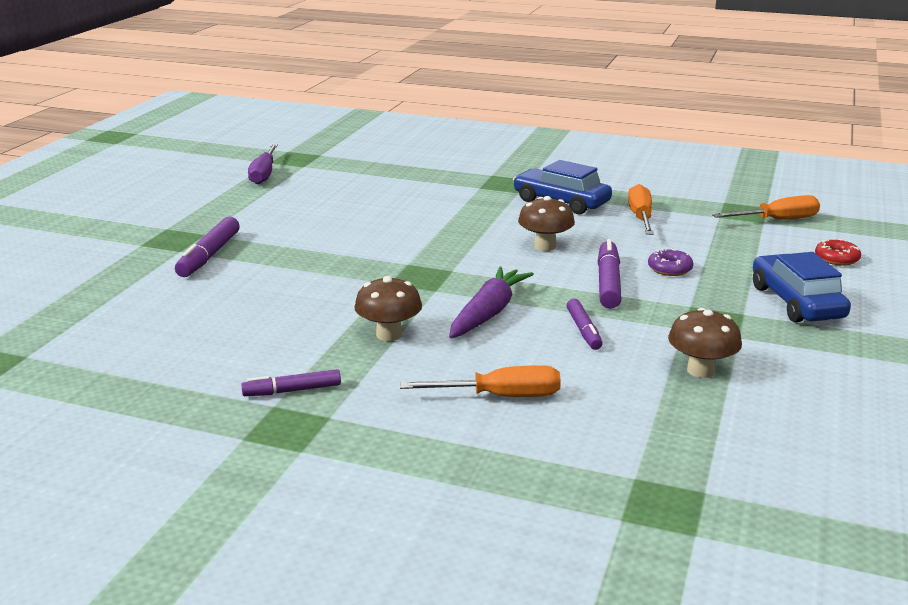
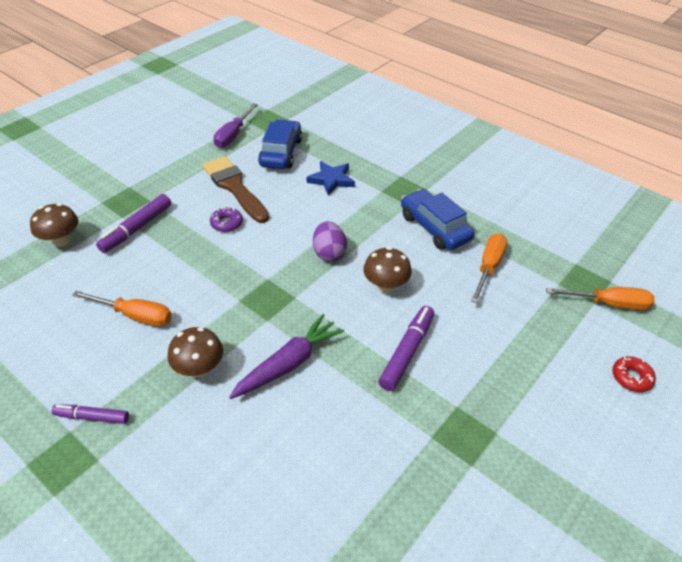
camera: 20 degrees right, 20 degrees up
(304, 209) = (234, 187): none -> brown brush
(415, 188) = (331, 180): none -> blue star
(462, 236) = (329, 253): none -> purple egg
(500, 396) = (231, 480): orange screwdriver -> orange screwdriver (135, 316)
(584, 330) = (348, 412): purple marker -> none
(669, 269) = (470, 348): purple donut -> purple donut (226, 223)
(701, 370) = (410, 503): brown mushroom -> brown mushroom (61, 240)
(796, 302) = (554, 432): blue car -> blue car (281, 152)

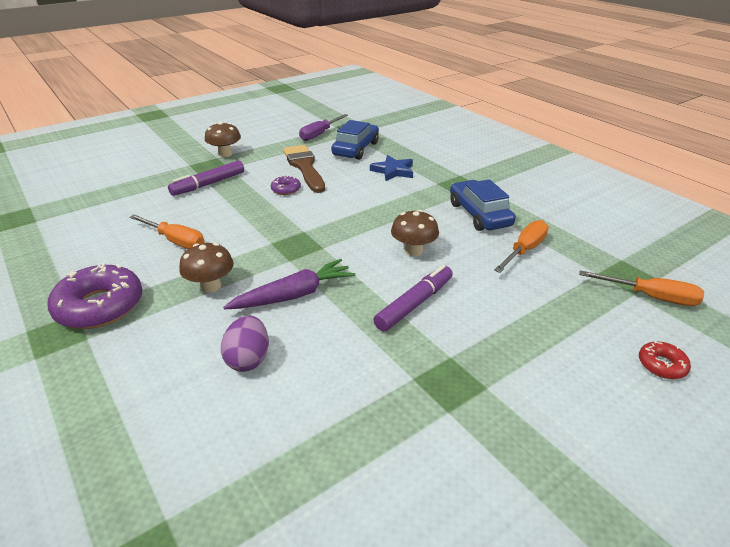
camera: 15 degrees right, 10 degrees down
(61, 240) = (144, 185): brown mushroom -> brown mushroom (225, 154)
(92, 417) = (100, 306): purple marker -> purple donut
(329, 253) = (369, 220): purple egg -> purple egg (248, 359)

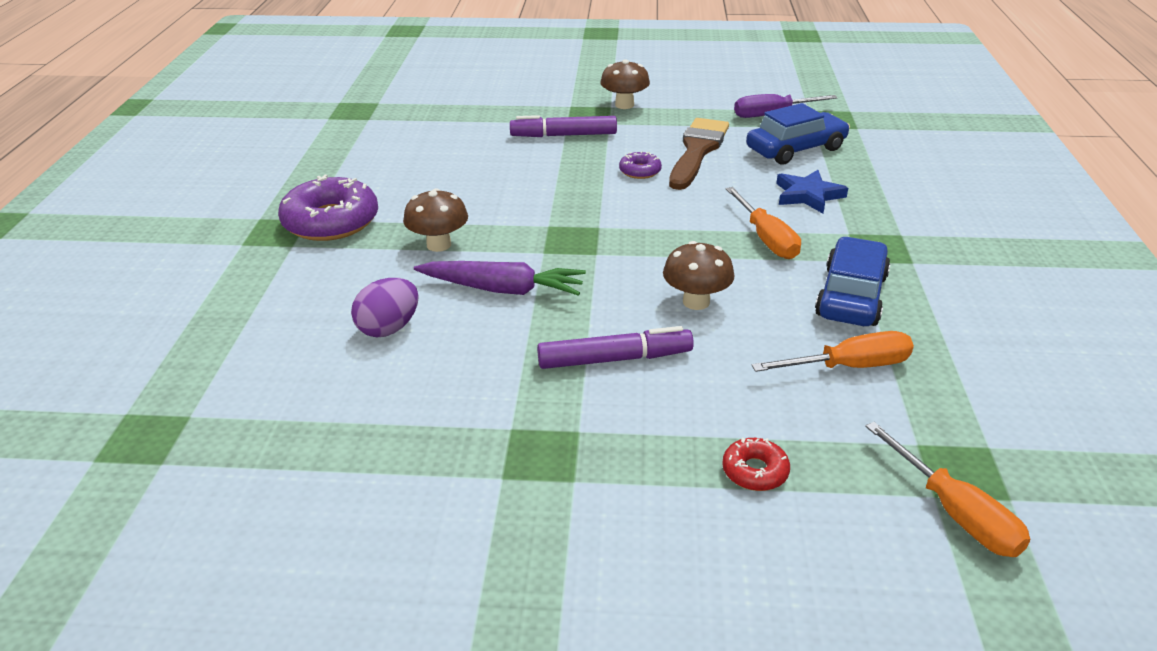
camera: 40 degrees right, 0 degrees up
(176, 241) = (460, 186): orange screwdriver -> orange screwdriver (766, 239)
(661, 365) = (830, 589): red donut -> red donut (755, 471)

